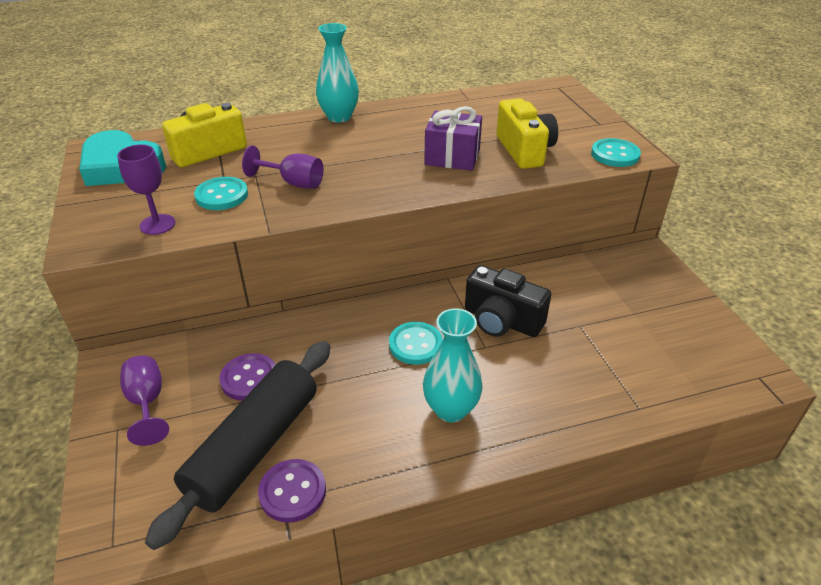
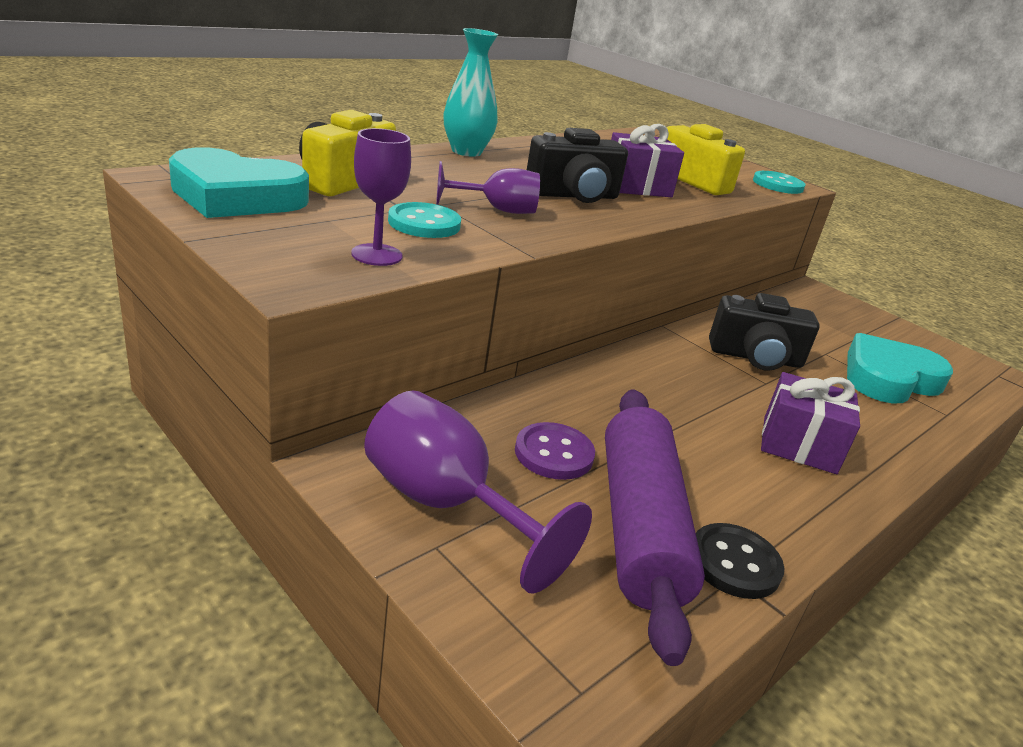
camera: 30 degrees left, 10 degrees down
(147, 402) = (447, 505): purple goblet -> purple goblet, size x1.64
(254, 447) = (639, 526): black rolling pin -> purple rolling pin
(292, 492) = (734, 563): purple button -> black button
(378, 168) = (573, 196): none -> black camera
(415, 345) = (699, 390): turquoise button -> none
(451, 409) = (799, 445): turquoise vase -> purple gift
(618, 361) = (888, 378): none -> turquoise heart

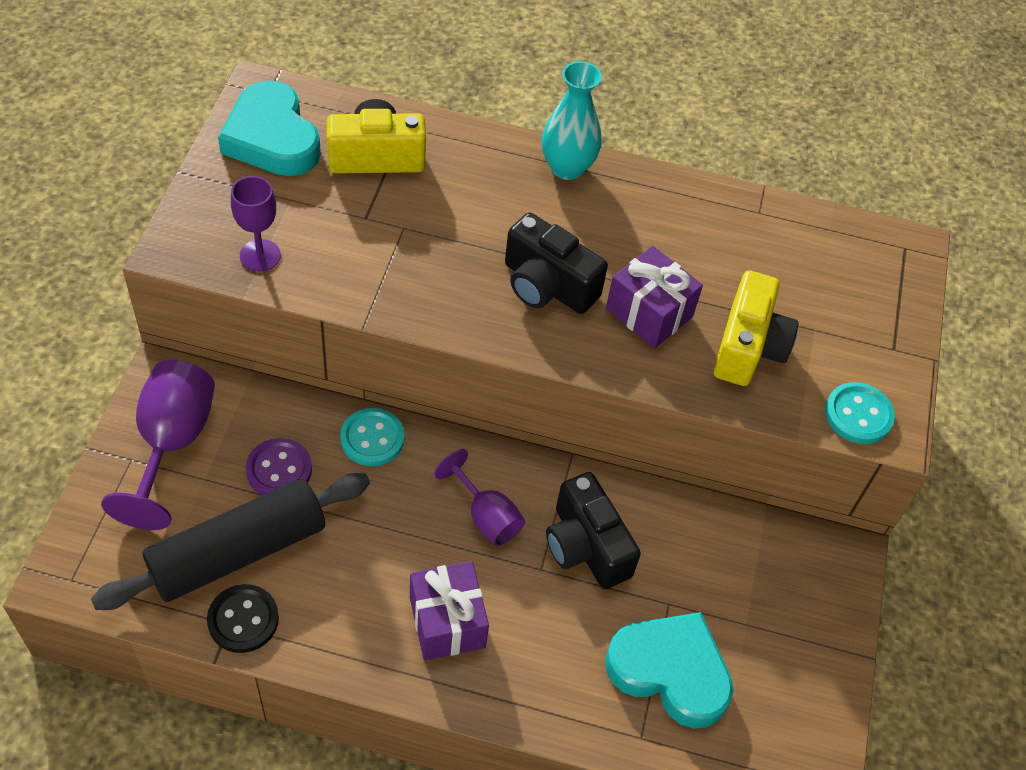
camera: 55 degrees right, 25 degrees up
(424, 223) = (348, 243): turquoise button -> turquoise button (372, 438)
(497, 210) = (436, 262): purple goblet -> purple goblet (486, 516)
(639, 526) = (238, 551): purple rolling pin -> black rolling pin

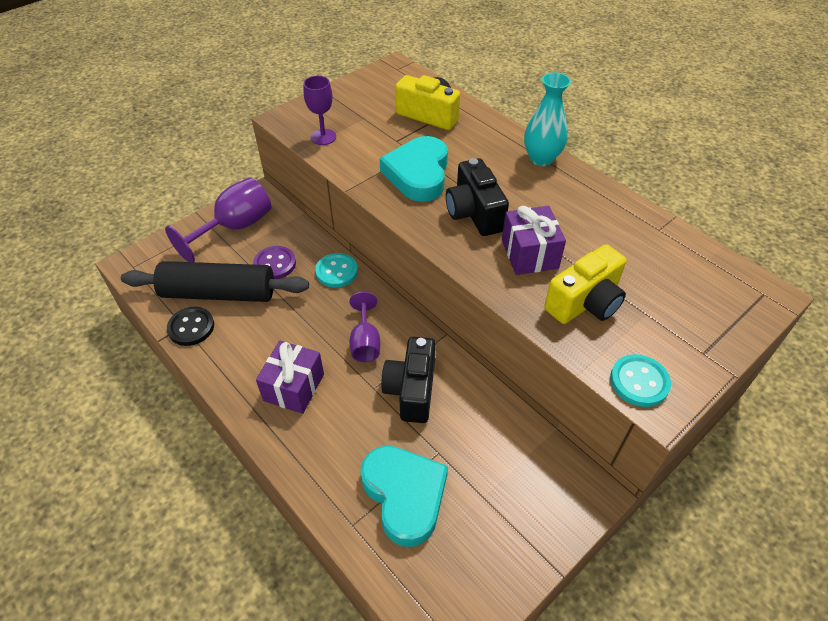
camera: 40 degrees right, 5 degrees down
(272, 138) = (380, 88): turquoise heart -> turquoise heart (418, 174)

